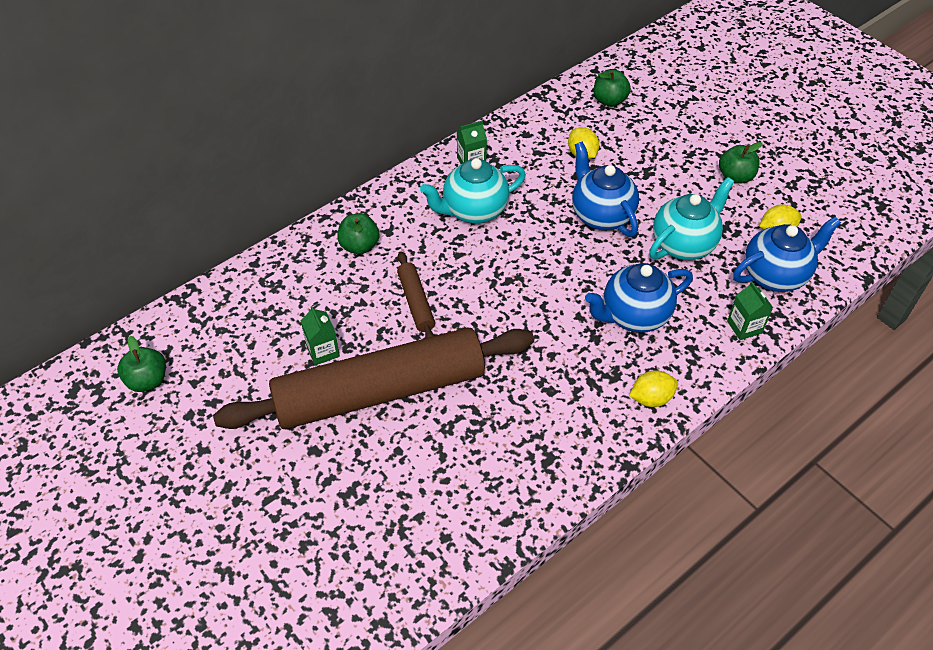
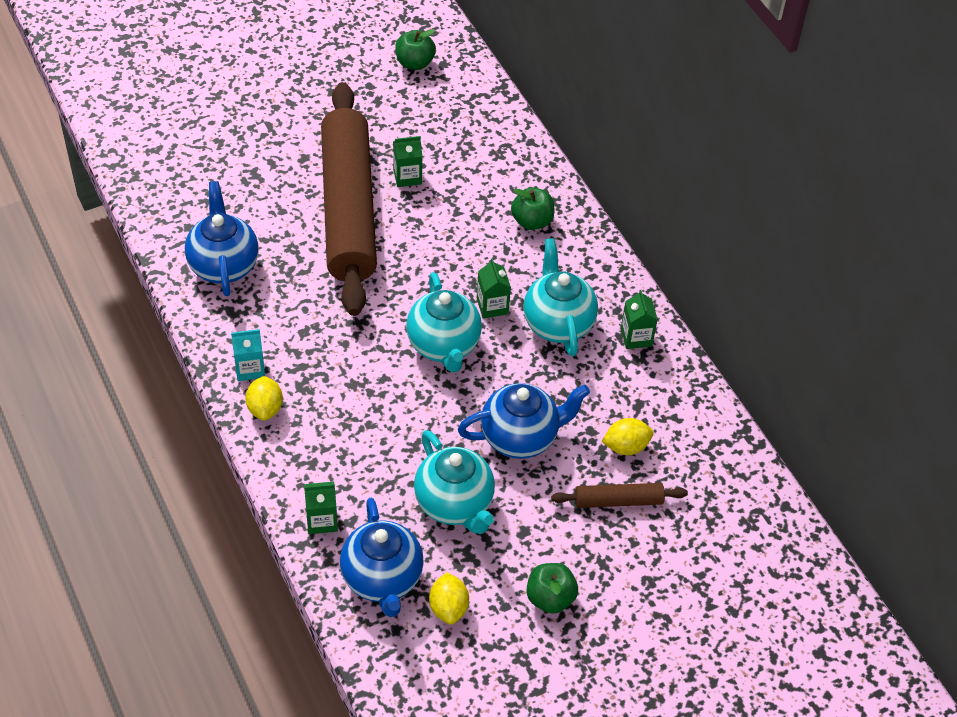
camera: 100 degrees right, 0 degrees up
(416, 302) = (444, 252): brown rolling pin -> brown rolling pin (618, 501)
(470, 256) = (492, 306): none -> green carton
(527, 281) = (444, 346): none -> turquoise teapot
(609, 100) = (720, 504): green apple -> none
(611, 423) = (250, 368): none -> turquoise carton
(634, 316) = (369, 425): blue teapot -> blue teapot (223, 265)

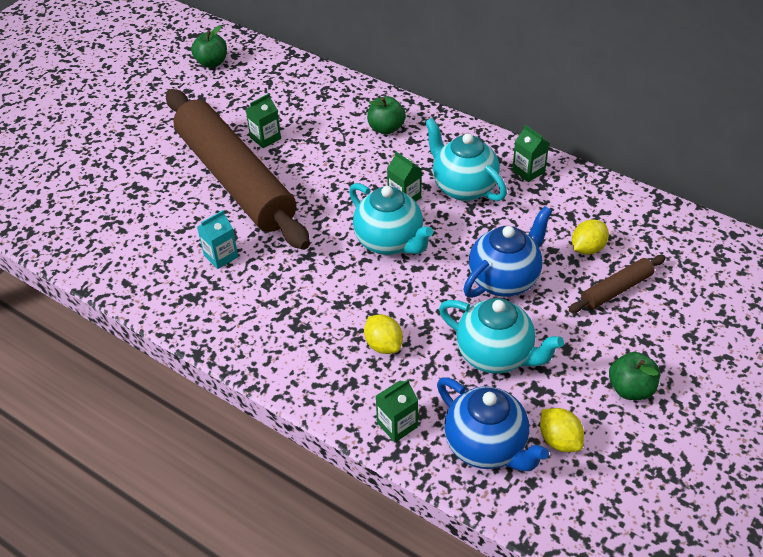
camera: 25 degrees left, 5 degrees down
(223, 265) = (159, 265): blue teapot -> none
(250, 368) = (241, 333): turquoise carton -> turquoise carton (221, 256)
(265, 408) = (278, 359): yellow lemon -> yellow lemon (383, 345)

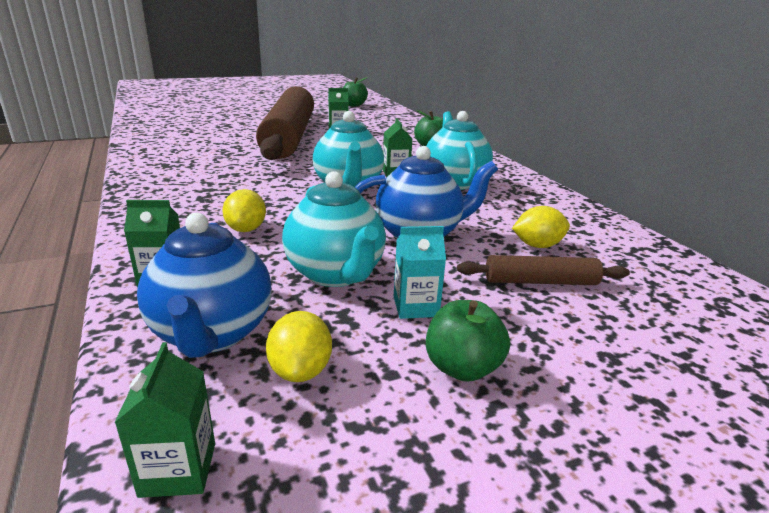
camera: 30 degrees right, 20 degrees down
(221, 256) = (219, 157): turquoise carton -> turquoise carton (415, 306)
(528, 171) = (528, 191): green carton -> green carton (178, 469)

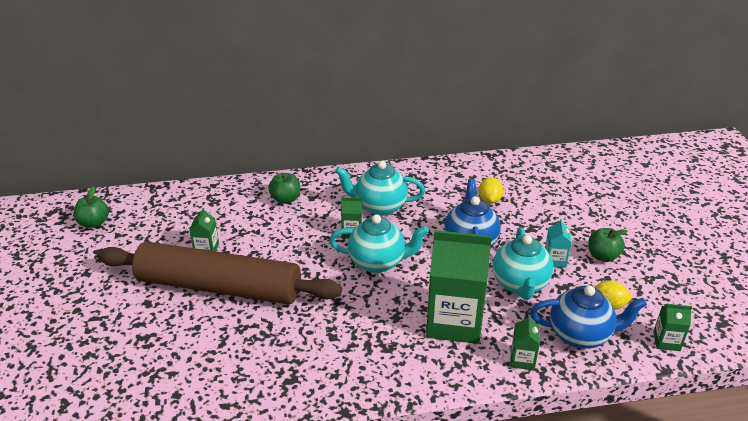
camera: 75 degrees left, 10 degrees up
(246, 229) = (454, 322): yellow lemon -> green carton
(336, 274) = (520, 284): turquoise teapot -> turquoise teapot turned 105 degrees clockwise
(540, 282) = (531, 212): brown rolling pin -> none

